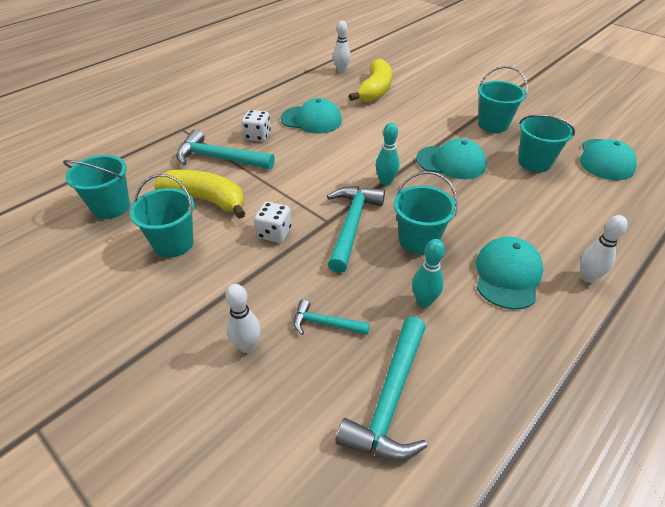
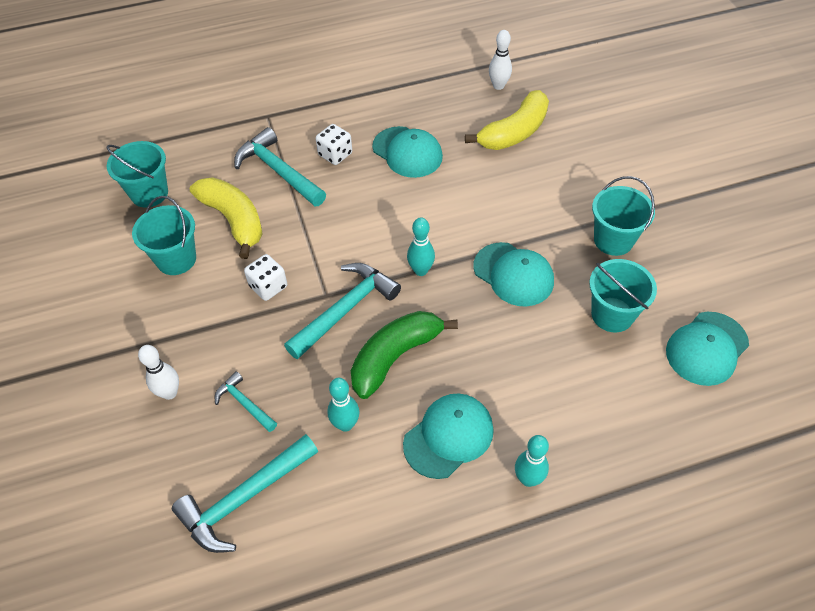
camera: 30 degrees right, 10 degrees up
(418, 240) = (395, 357): turquoise bucket -> green banana
(587, 277) = (528, 479): white bowling pin -> turquoise bowling pin

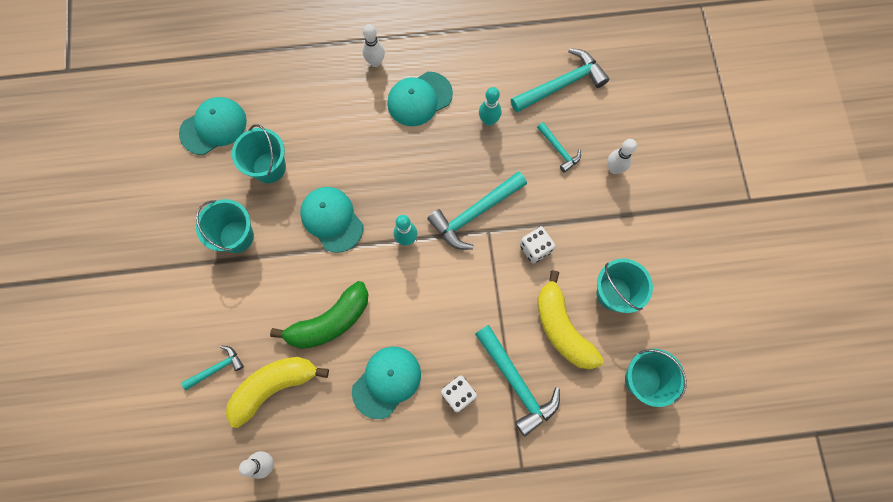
camera: 170 degrees left, 20 degrees up
(395, 357) = (444, 165): green banana -> green banana (330, 322)
(407, 152) = (386, 382): turquoise cap -> turquoise cap turned 75 degrees clockwise
(528, 479) = (375, 62): turquoise bowling pin -> white bowling pin
(575, 136) = (216, 368): none -> turquoise hammer

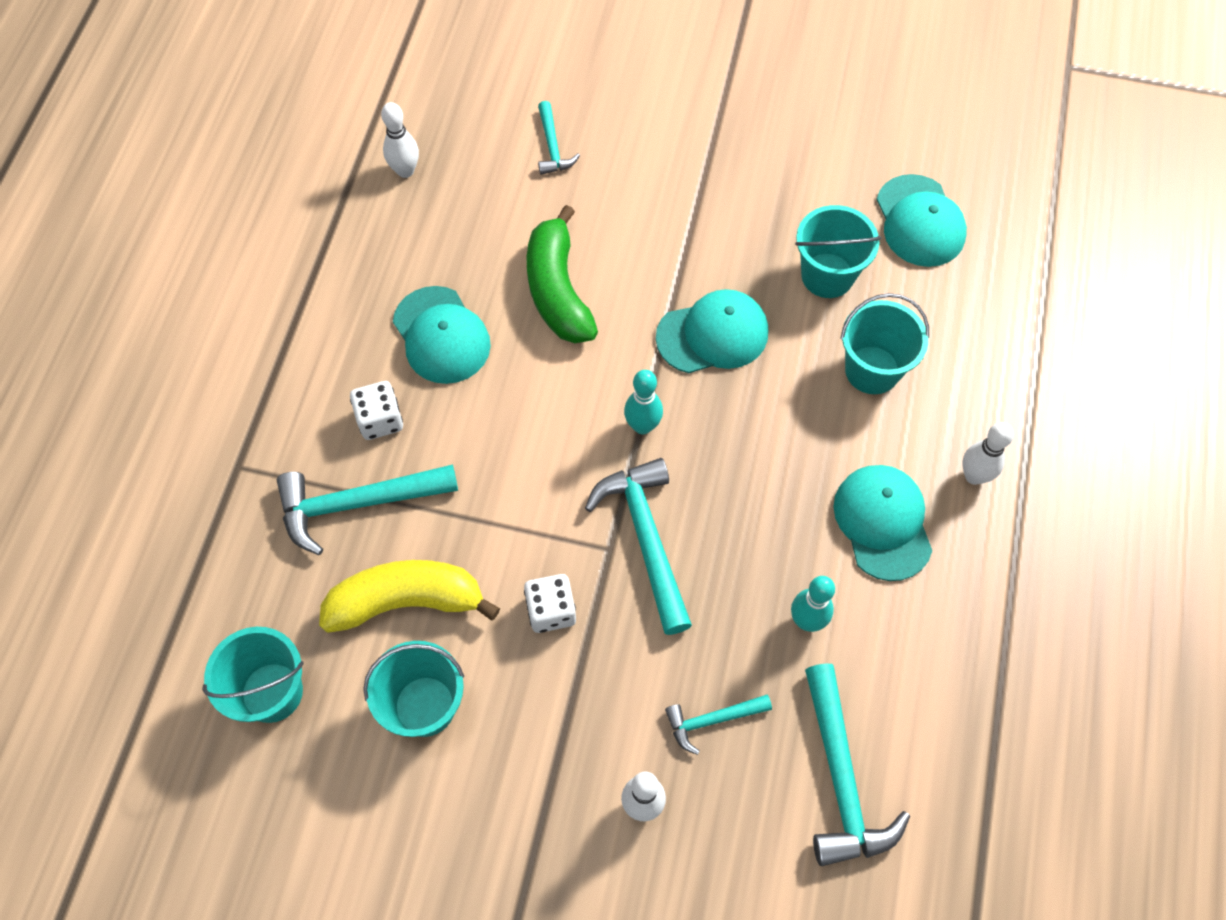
camera: 110 degrees right, 10 degrees down
(236, 236) = (731, 210): turquoise bucket -> turquoise bucket (872, 370)
(274, 386) = (498, 203): yellow banana -> none

